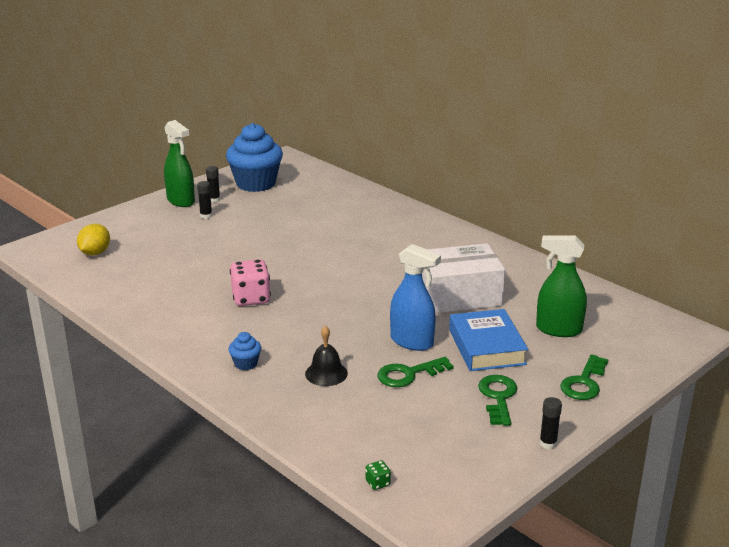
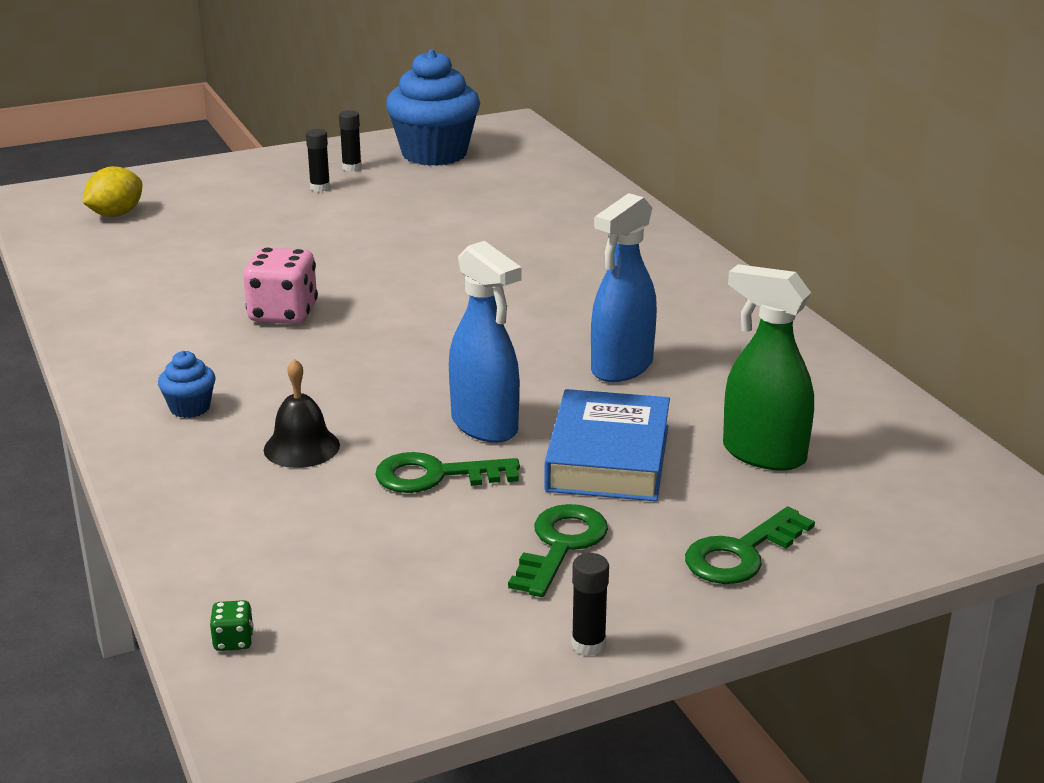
camera: 20 degrees right, 0 degrees up
(181, 201) = (301, 163): green spray bottle -> none
(456, 296) = (621, 367): white box -> blue spray bottle

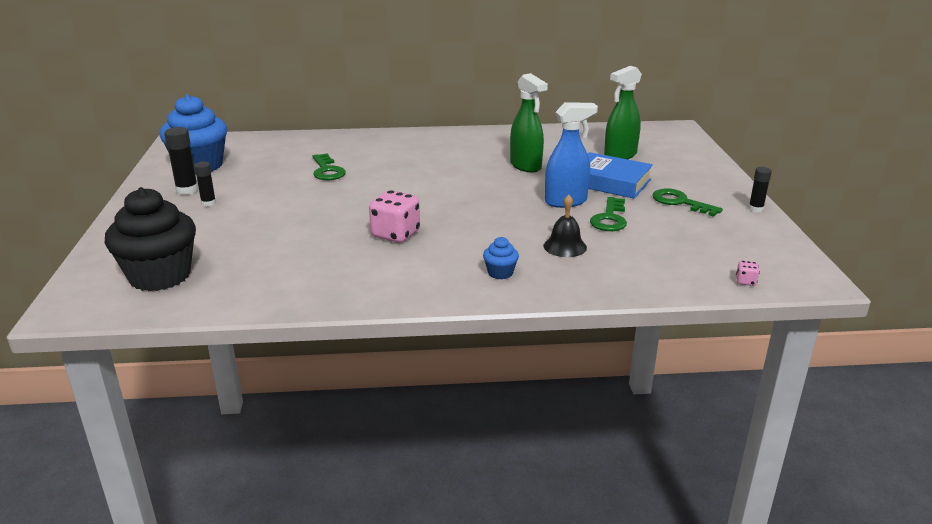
camera: 70 degrees left, 0 degrees up
(116, 214) = (160, 276): yellow lemon -> black cupcake
(233, 641) = (745, 281): green dice -> pink dice
(352, 168) = (187, 190): black glue stick -> black glue stick, size x1.54
(621, 367) = (526, 166): blue spray bottle -> green spray bottle
(740, 554) = (695, 173): green key -> green key (327, 171)

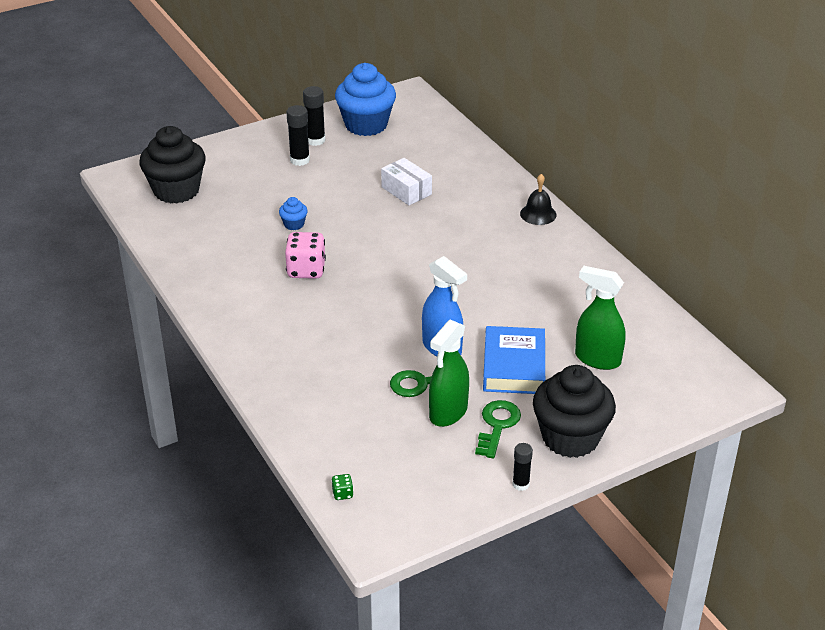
camera: 65 degrees right, 10 degrees up
(208, 203) = (300, 160): black glue stick -> black glue stick, size x1.54
(327, 171) = (406, 191): green key -> white box
(500, 273) = (273, 344): blue cupcake -> blue cupcake (294, 224)
(526, 166) = (512, 301): green spray bottle -> green spray bottle (448, 413)
(565, 246) = (344, 369): black bell -> black bell (538, 214)
(707, 182) = (570, 438): none -> black cupcake
(745, 281) = (342, 494): pink dice -> green dice

